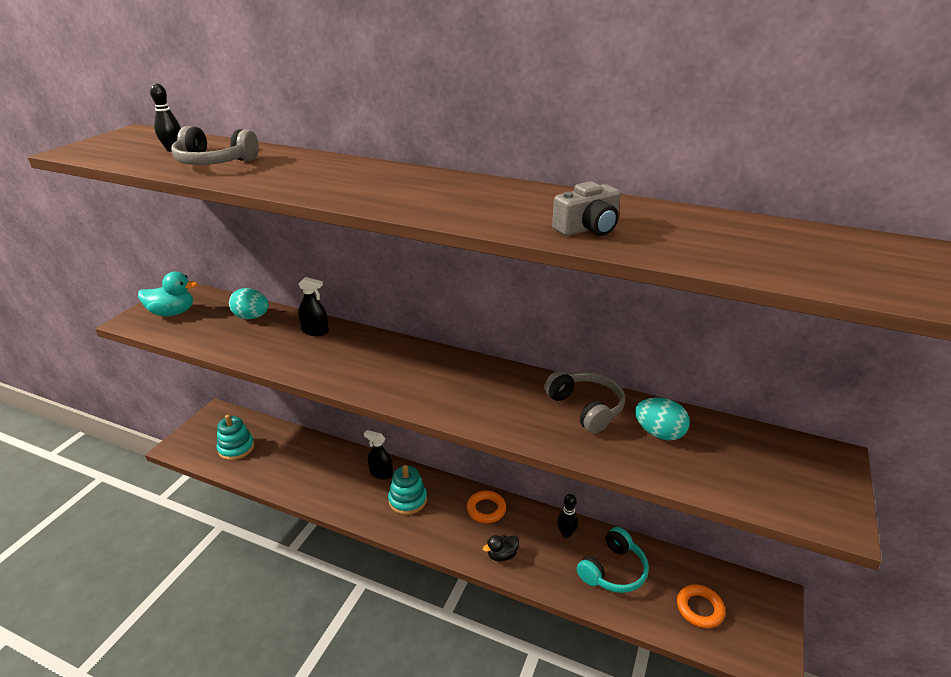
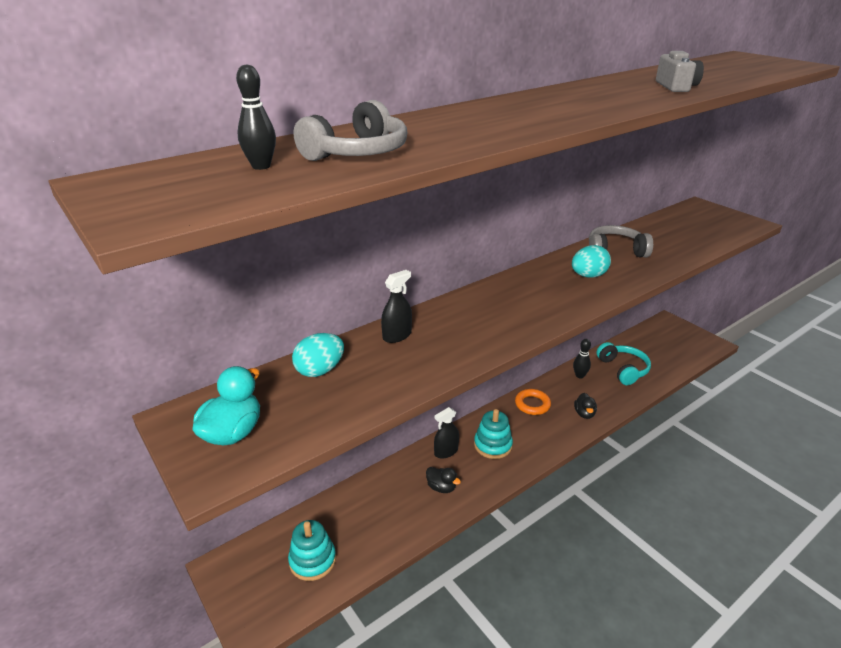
camera: 60 degrees left, 0 degrees up
(337, 486) = (441, 487): none -> black duck
(659, 433) = (656, 239): turquoise egg -> turquoise egg (588, 276)
(699, 608) = (667, 350): orange ring -> none

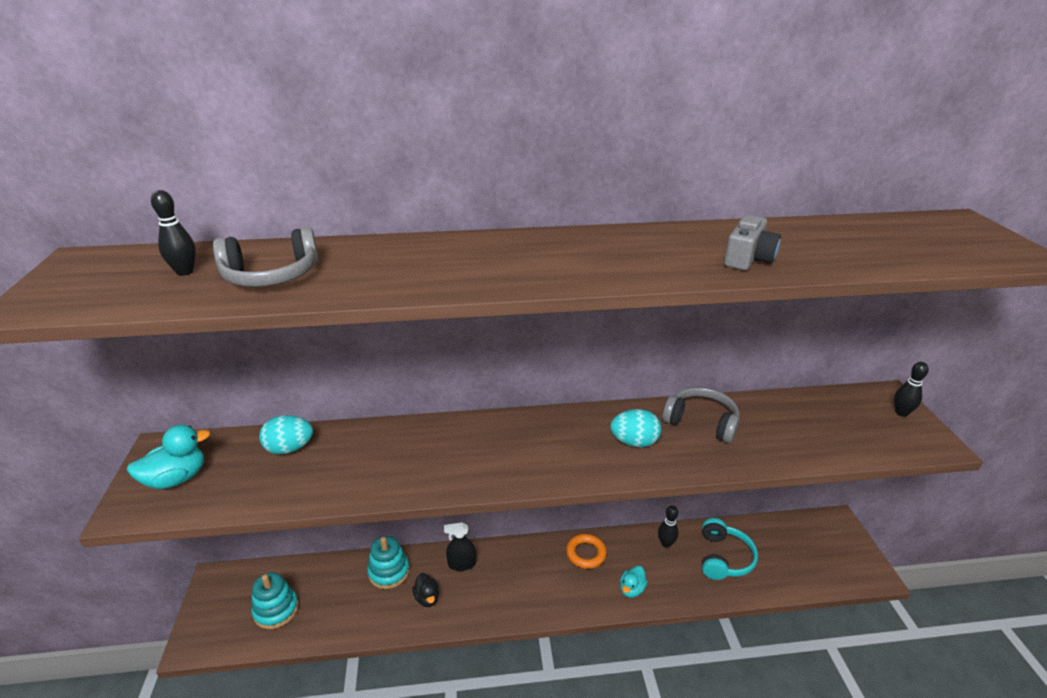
camera: 30 degrees right, 0 degrees up
(397, 335) = (382, 439): black spray bottle -> none
(493, 445) = (509, 578): turquoise stacking toy -> turquoise stacking toy (389, 571)
(584, 414) = (631, 589): black duck -> turquoise duck
(716, 212) = (901, 413): none -> black bowling pin

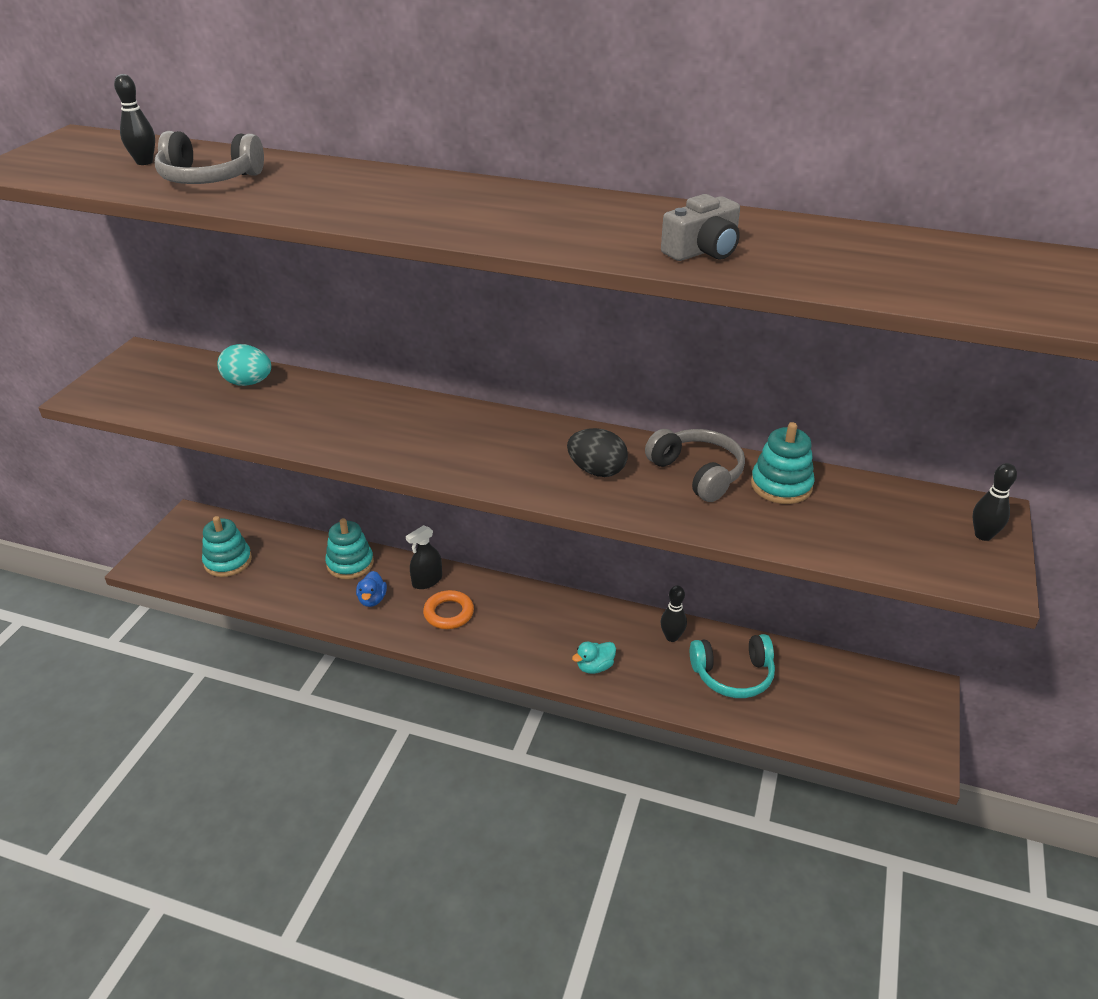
camera: 25 degrees right, 5 degrees up
(177, 479) = (138, 382): turquoise duck -> none
(427, 598) = (372, 599): black duck -> blue duck
(462, 564) = (427, 581): black spray bottle -> black spray bottle turned 60 degrees counterclockwise
(586, 553) = (568, 615): orange ring -> orange ring (449, 613)
(634, 442) = (597, 471): turquoise egg -> black egg
(723, 558) = (733, 675): turquoise headphones -> turquoise headphones turned 45 degrees clockwise
(760, 415) = (781, 485): none -> turquoise stacking toy

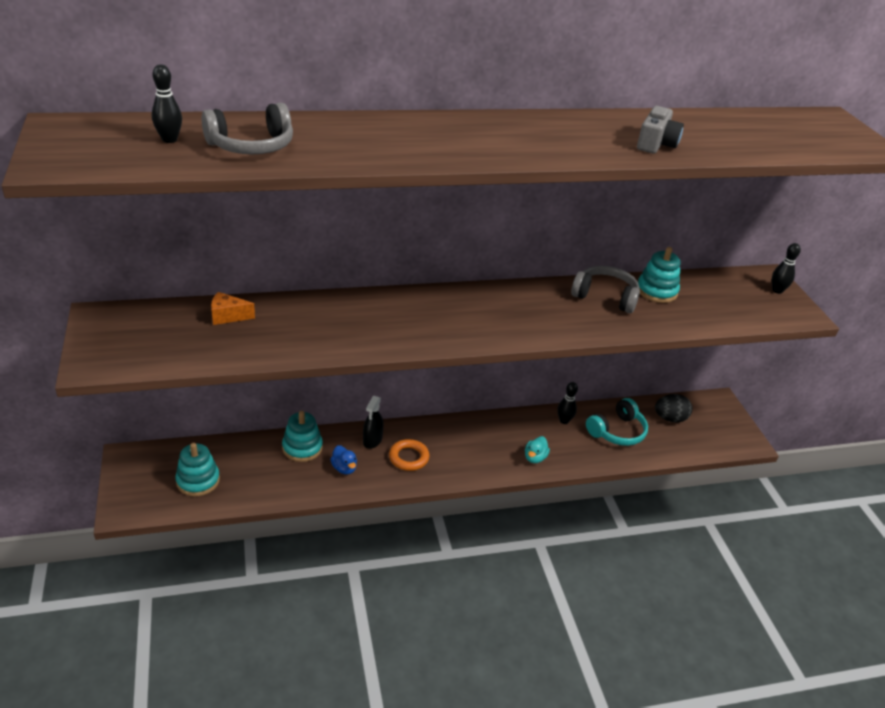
camera: 35 degrees left, 0 degrees up
(248, 383) = (228, 316): turquoise egg -> orange cheese
(597, 471) = (547, 312): black egg -> black egg (670, 418)

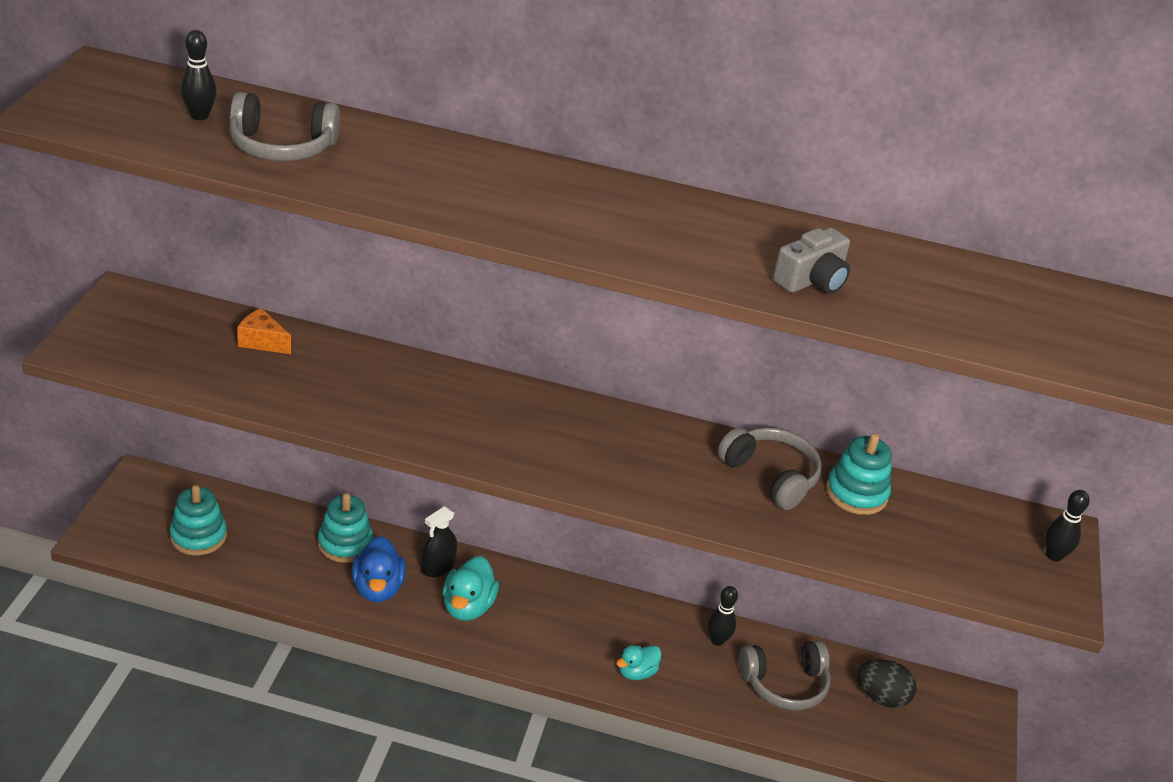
camera: 25 degrees right, 0 degrees up
(344, 468) = (378, 588): blue duck -> blue duck, size x1.57
(409, 458) = (468, 607): orange ring -> turquoise duck
(617, 431) = (784, 684): turquoise headphones -> grey headphones

